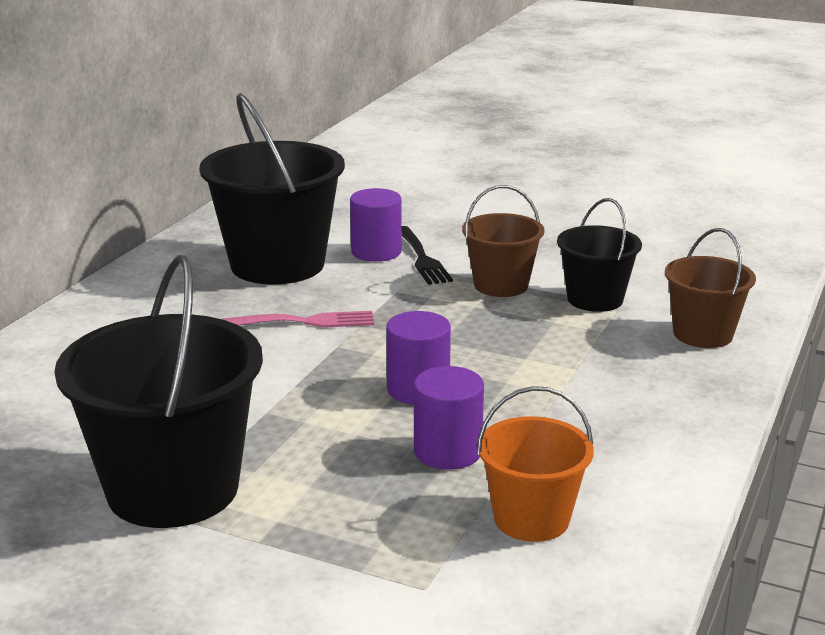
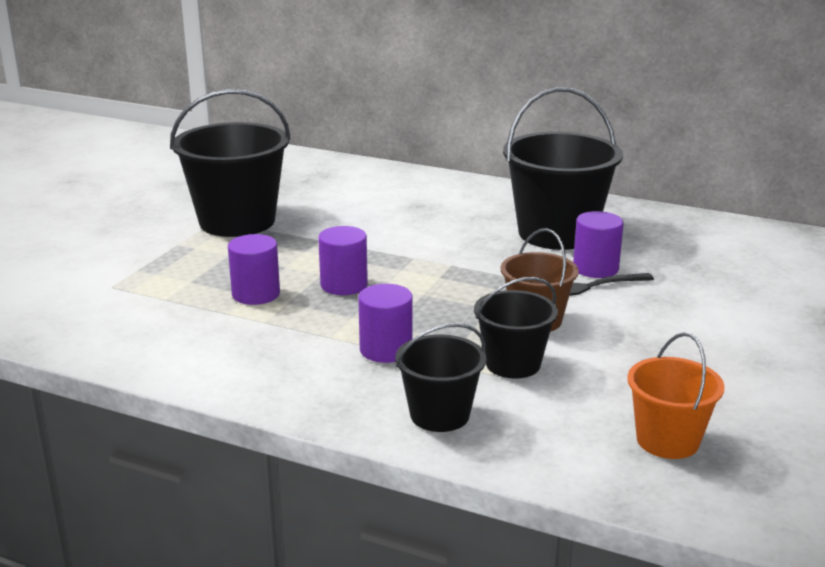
camera: 90 degrees right, 0 degrees up
(305, 322) = (453, 246): pink fork -> none
(531, 519) = (165, 319): orange bucket -> orange bucket (667, 440)
(582, 361) = (386, 350): none -> purple cylinder
(702, 334) = (439, 415): brown bucket -> black bucket

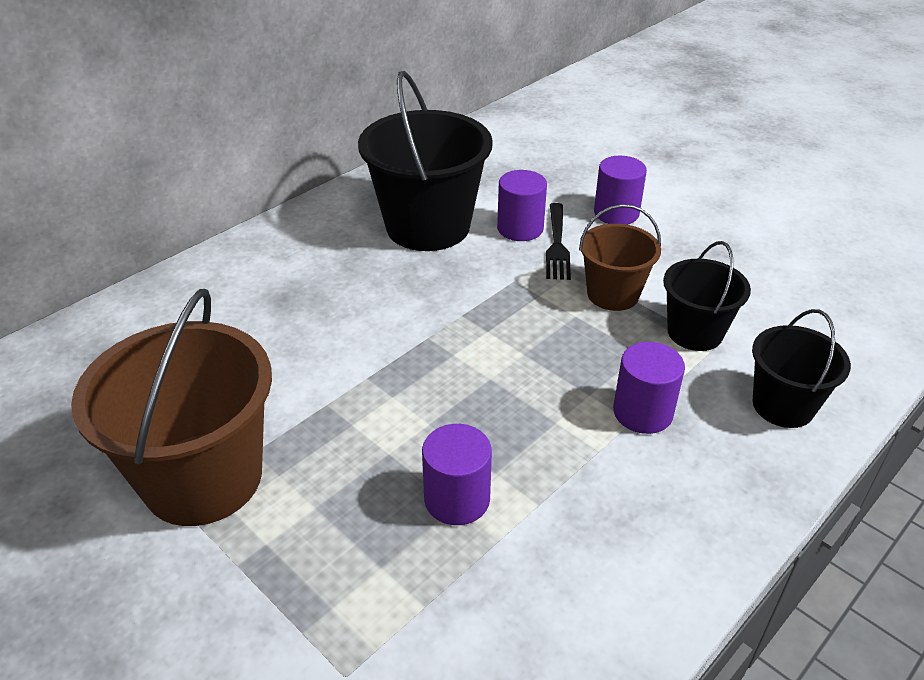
camera: 70 degrees left, 15 degrees up
(237, 221) = (203, 478): black bucket -> brown bucket
(344, 285) = (470, 411): purple cylinder -> purple cylinder (616, 213)
(667, 440) = (837, 287): orange bucket -> none

